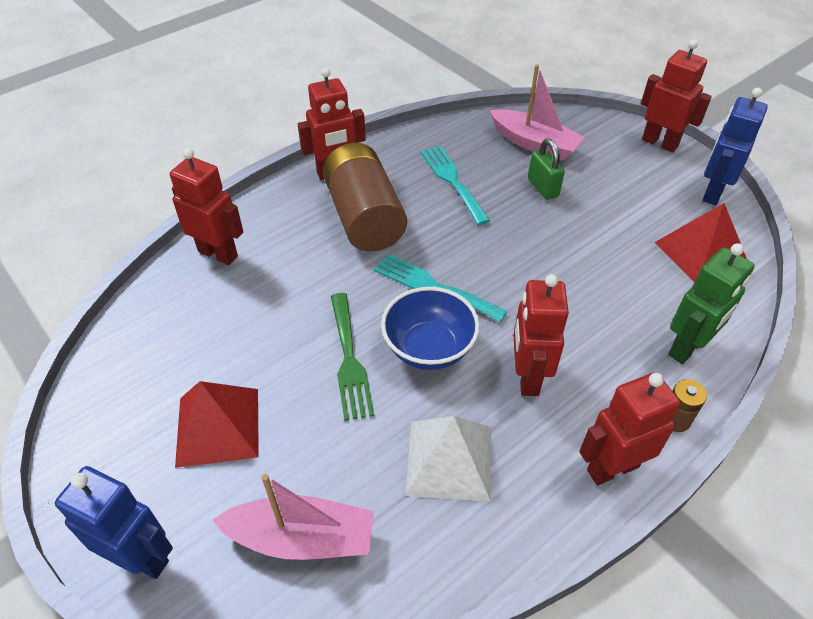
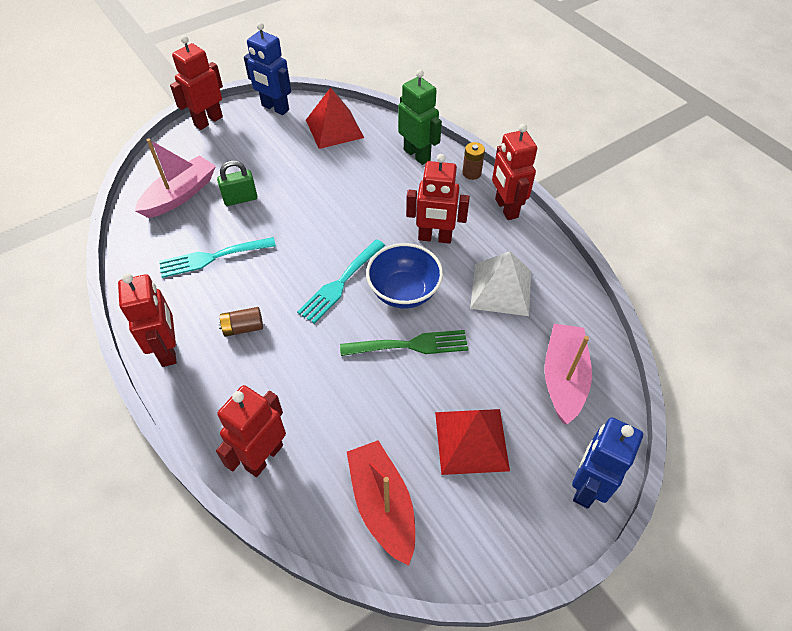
camera: 85 degrees left, 5 degrees up
(155, 348) = (382, 505): none -> red boat
(364, 217) = (243, 328): brown battery -> brown battery, size x0.41

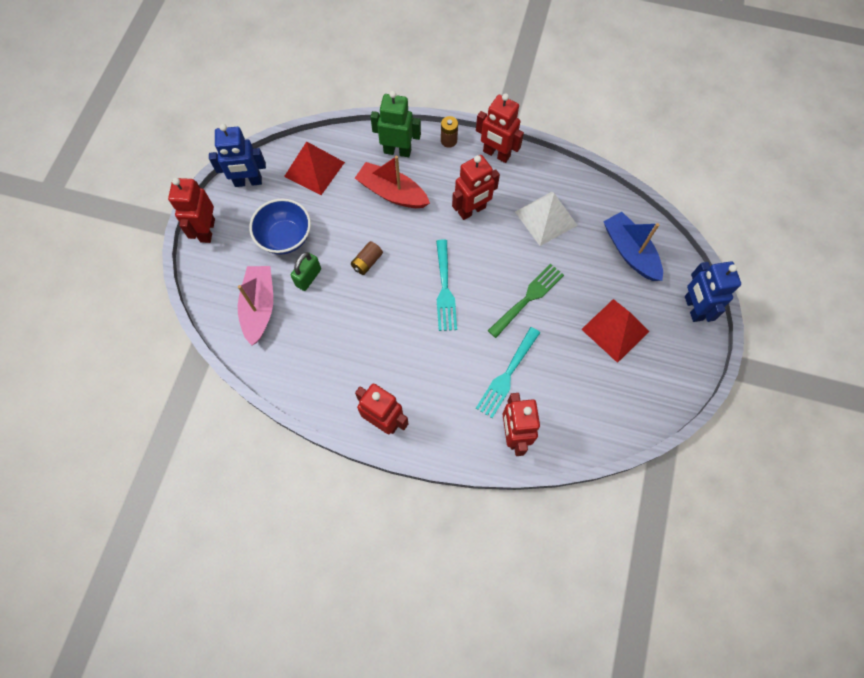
camera: 40 degrees left, 15 degrees up
(212, 257) = (339, 336): turquoise fork -> turquoise fork (507, 375)
(243, 328) = (415, 368): brown battery -> brown battery (367, 262)
(382, 505) = (603, 405): red boat -> red boat (392, 193)
(404, 292) = (490, 265): blue bowl -> blue bowl (285, 237)
(563, 378) = (630, 252): pink boat -> blue boat

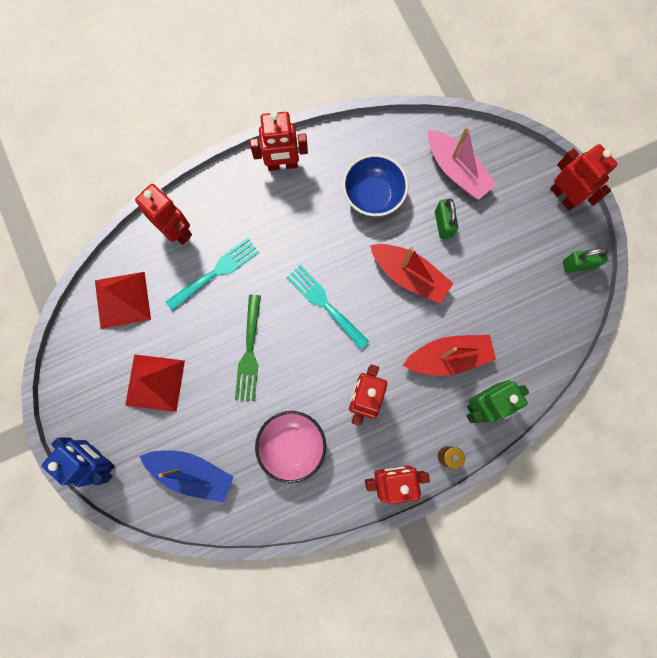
camera: 140 degrees right, 10 degrees up
(248, 182) = (578, 264): blue robot -> green padlock
(285, 237) = (496, 242): blue bowl -> blue bowl (373, 195)
(314, 169) = (536, 323): red pyramid -> red pyramid (122, 300)
(367, 262) = (409, 275): brown battery -> red boat
(507, 375) = (216, 272): turquoise fork -> turquoise fork turned 60 degrees clockwise
(546, 218) = (292, 445): white pyramid -> pink bowl

